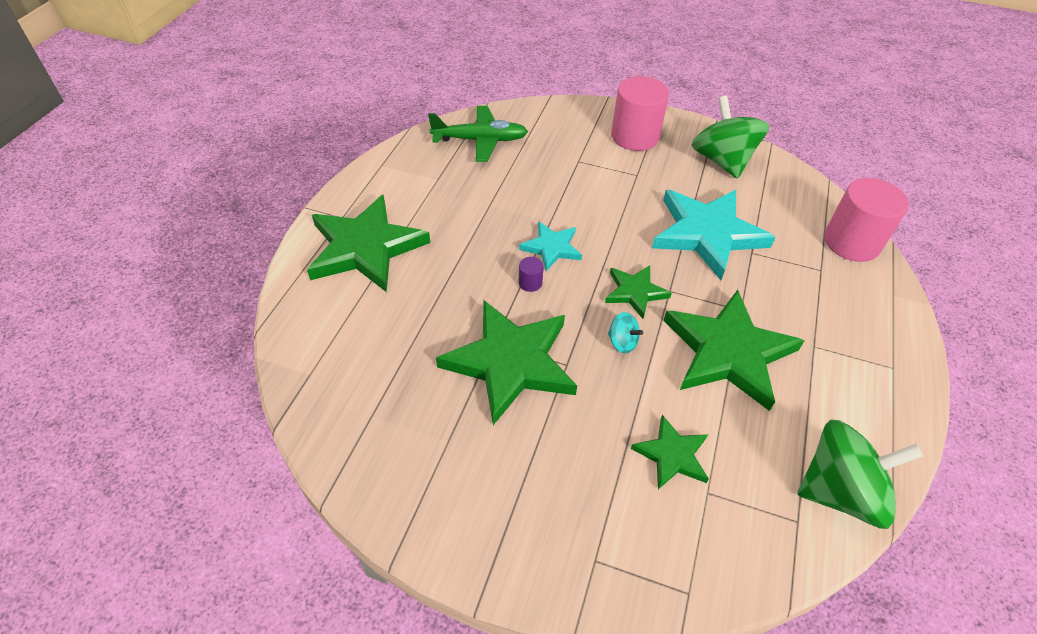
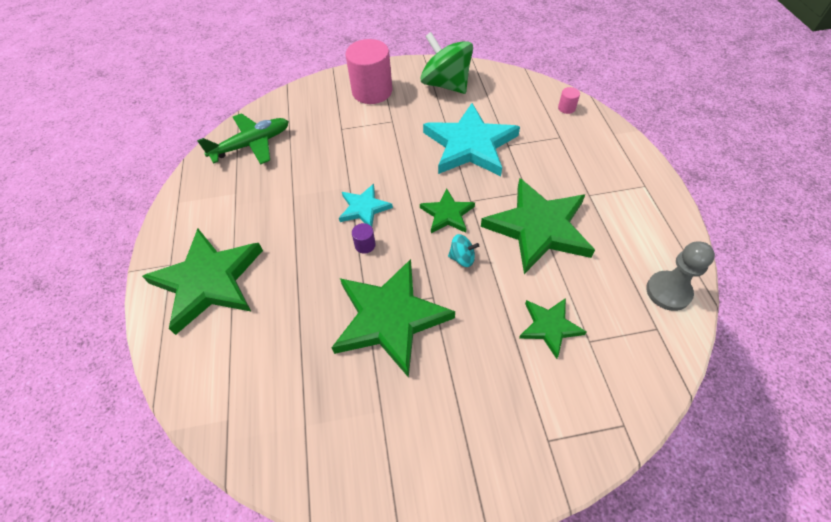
camera: 25 degrees left, 5 degrees up
(840, 491) = (668, 291): green spinning top -> grey pawn
(851, 242) = (566, 108): pink cylinder -> pink cylinder, size x0.40

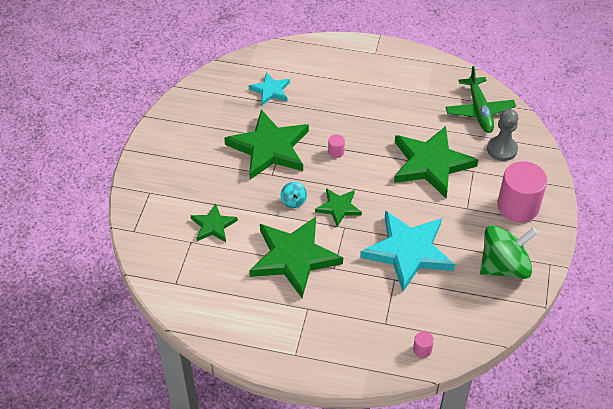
camera: 110 degrees right, 5 degrees down
(209, 281) = (350, 69): green star -> green star (431, 164)
(364, 208) = (371, 161): turquoise star -> turquoise star (270, 90)
(365, 245) = (336, 152): purple cylinder -> pink cylinder
(462, 258) = (293, 201): turquoise spinning top -> turquoise spinning top turned 45 degrees counterclockwise
(668, 291) = (196, 307): grey pawn -> grey pawn (502, 149)

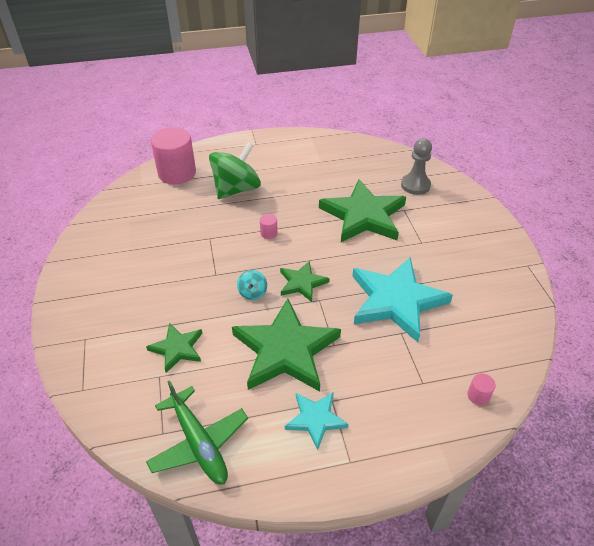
camera: 25 degrees left, 5 degrees down
(269, 148) = (200, 250): green star -> none
(270, 90) = (174, 200): turquoise star -> turquoise star (315, 419)
(293, 201) = (252, 292): turquoise spinning top -> turquoise spinning top turned 45 degrees clockwise
(479, 111) = (375, 162): green plane -> green plane (199, 443)
(504, 266) = (491, 282): green spinning top -> green spinning top (236, 189)
(518, 206) = (463, 226): pink cylinder -> pink cylinder (177, 173)

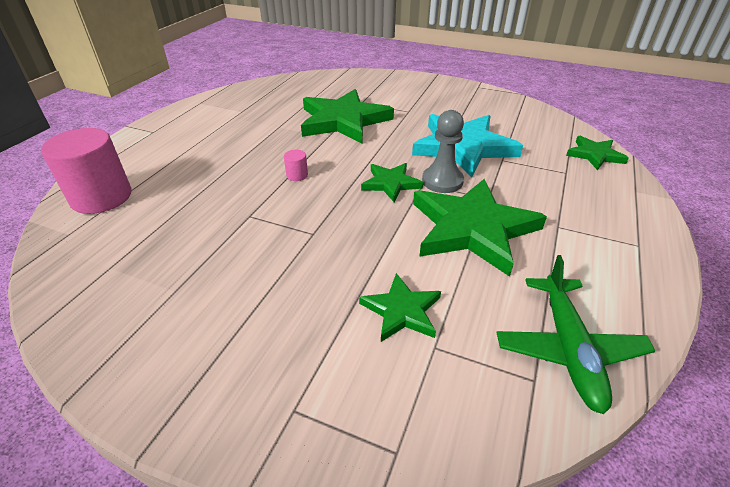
camera: 55 degrees left, 5 degrees down
(199, 443) = (568, 349): green plane -> green plane turned 90 degrees clockwise
(236, 189) = (201, 168): green spinning top -> none
(252, 292) = (370, 218): turquoise spinning top -> none
(315, 419) = (577, 245): turquoise star -> none
(415, 185) = (340, 87): grey pawn -> grey pawn (442, 181)
(478, 396) = (594, 155): pink cylinder -> green star

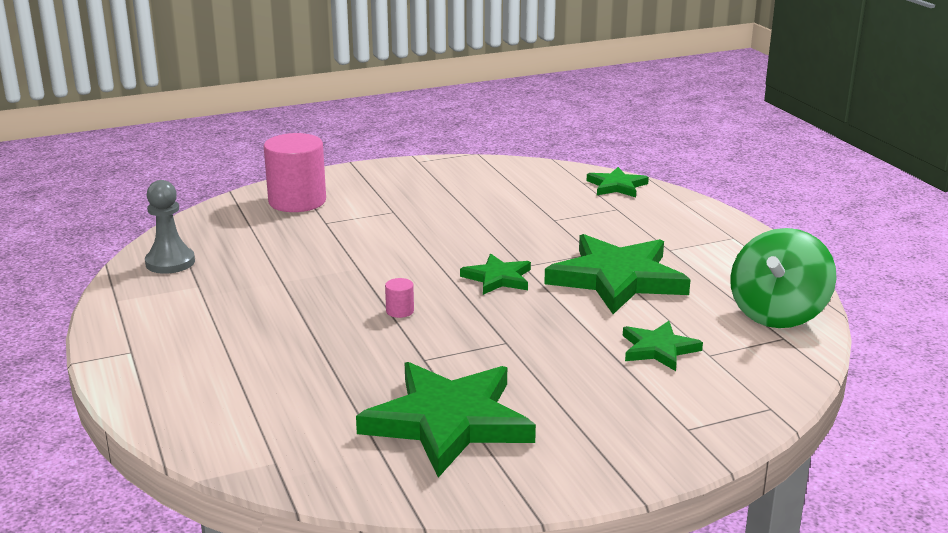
camera: 45 degrees left, 15 degrees down
(101, 197) = (233, 424): pink cylinder -> pink cylinder (297, 201)
(343, 121) = (344, 247): green star -> green star (448, 422)
(442, 181) = (536, 257): grey pawn -> grey pawn (170, 262)
(463, 147) = (505, 223): turquoise star -> none
(568, 349) = (777, 314): green plane -> green spinning top

